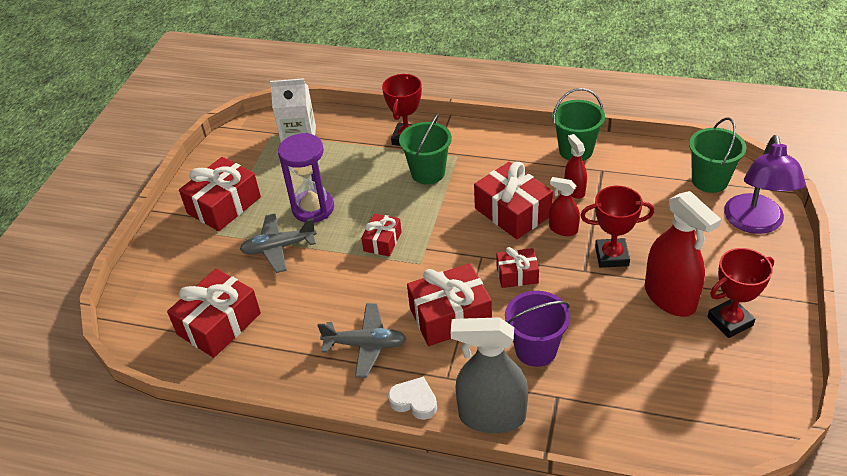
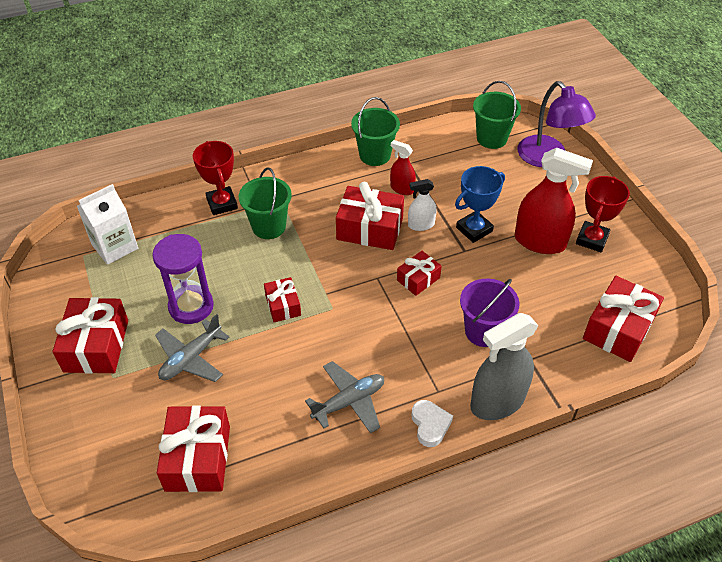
camera: 40 degrees left, 5 degrees up
(414, 401) = (430, 425): white heart -> white heart turned 90 degrees clockwise
(450, 316) = (396, 340): red gift -> red gift (618, 329)
(563, 229) = (421, 225): red spray bottle -> white spray bottle
(611, 256) = (474, 229): red trophy -> blue trophy

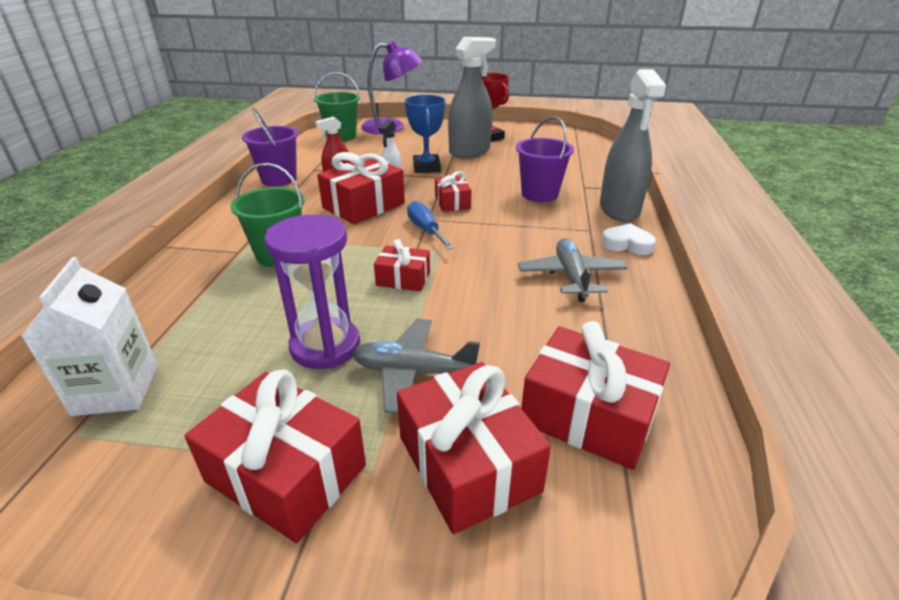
camera: 60 degrees left, 15 degrees down
(191, 358) = (413, 372): grey plane -> grey plane turned 120 degrees clockwise
(222, 203) = (195, 275): red trophy -> none
(358, 285) = (426, 230): none -> blue screwdriver
(375, 155) = (279, 179): green bucket -> purple bucket
(540, 241) = (469, 151): red spray bottle -> grey spray bottle
(618, 329) = (579, 153): red gift -> red gift (468, 463)

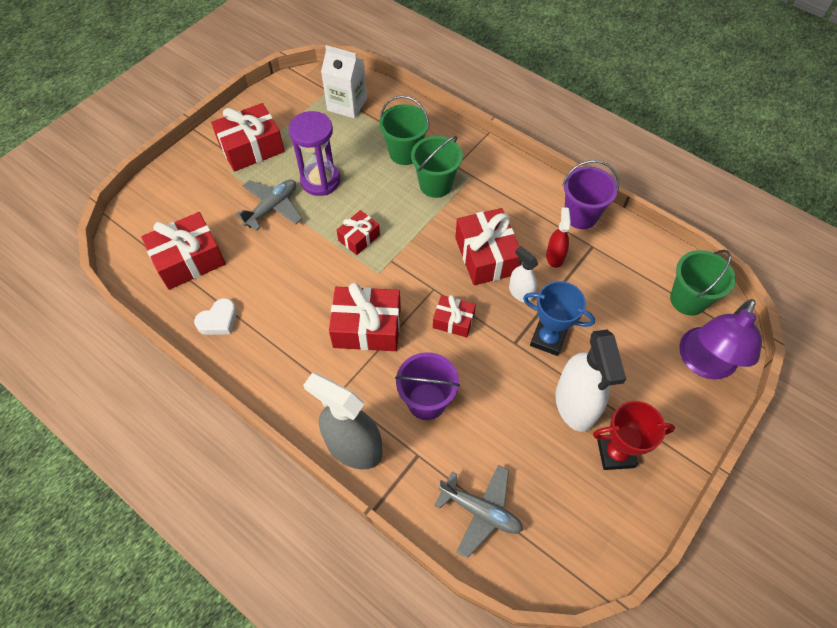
camera: 120 degrees right, 25 degrees up
(228, 292) = (405, 153): none -> green bucket
(426, 230) = (415, 279): blue screwdriver -> none
(468, 463) = (206, 203): red gift -> red gift (367, 327)
(469, 151) = (575, 404): grey spray bottle -> white spray bottle
(571, 276) = (290, 332): grey plane -> grey plane (481, 511)
(627, 244) = (299, 403): white heart -> white heart (218, 320)

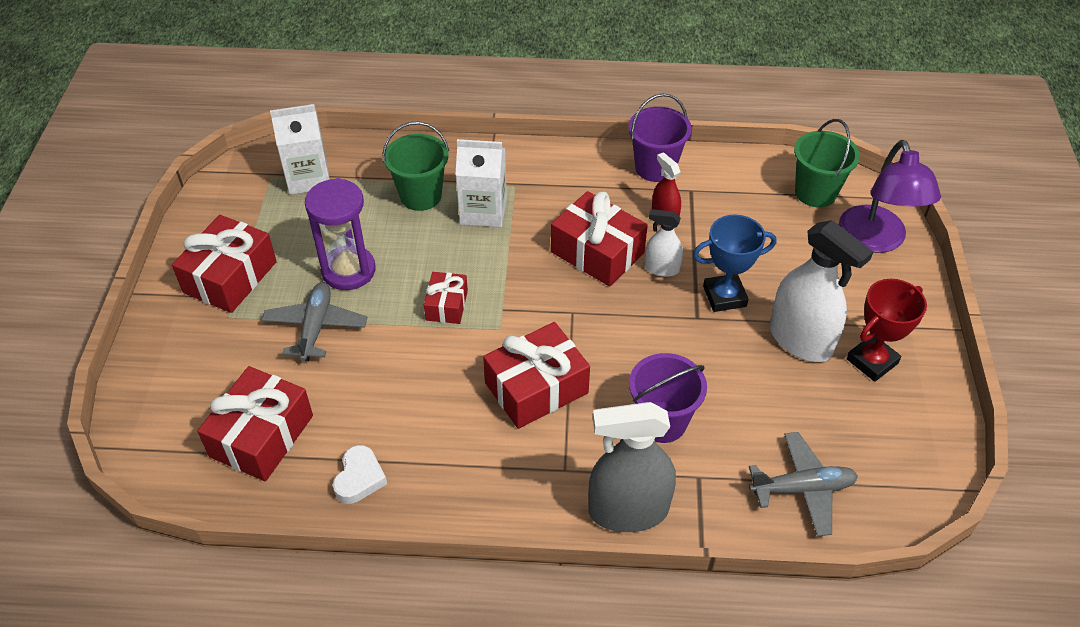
camera: 35 degrees left, 10 degrees down
(435, 185) = (483, 211): green bucket -> white carton
(453, 321) = (620, 331): red gift -> none

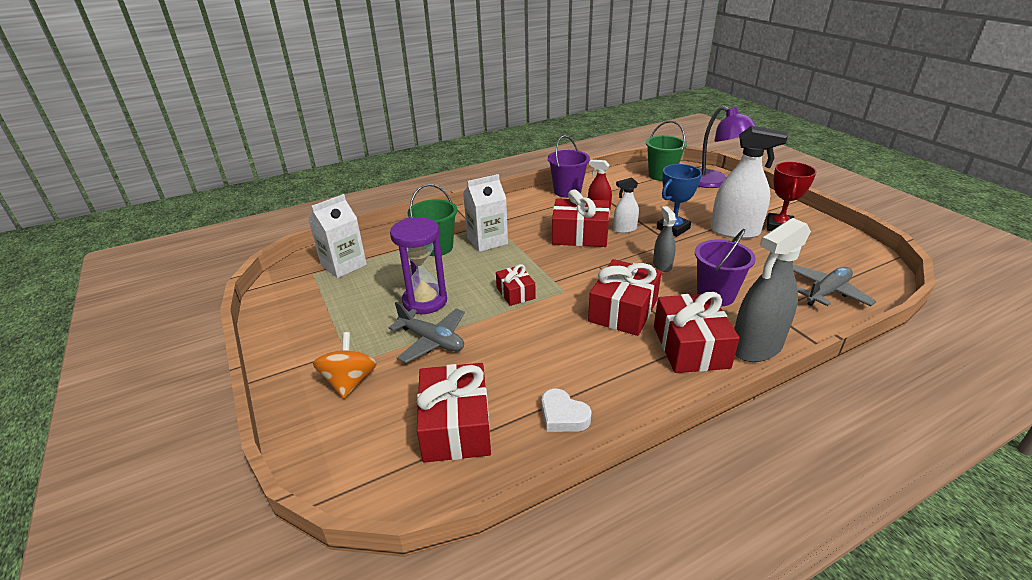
camera: 30 degrees left, 15 degrees down
(212, 337) = (350, 381): none -> orange spinning top
(230, 277) = (331, 339): red gift -> red gift (690, 347)
(316, 327) = (432, 341): grey plane -> grey plane turned 150 degrees clockwise
(359, 478) = (563, 415): white heart -> white heart turned 150 degrees clockwise
(647, 347) = (662, 265): none -> grey spray bottle

